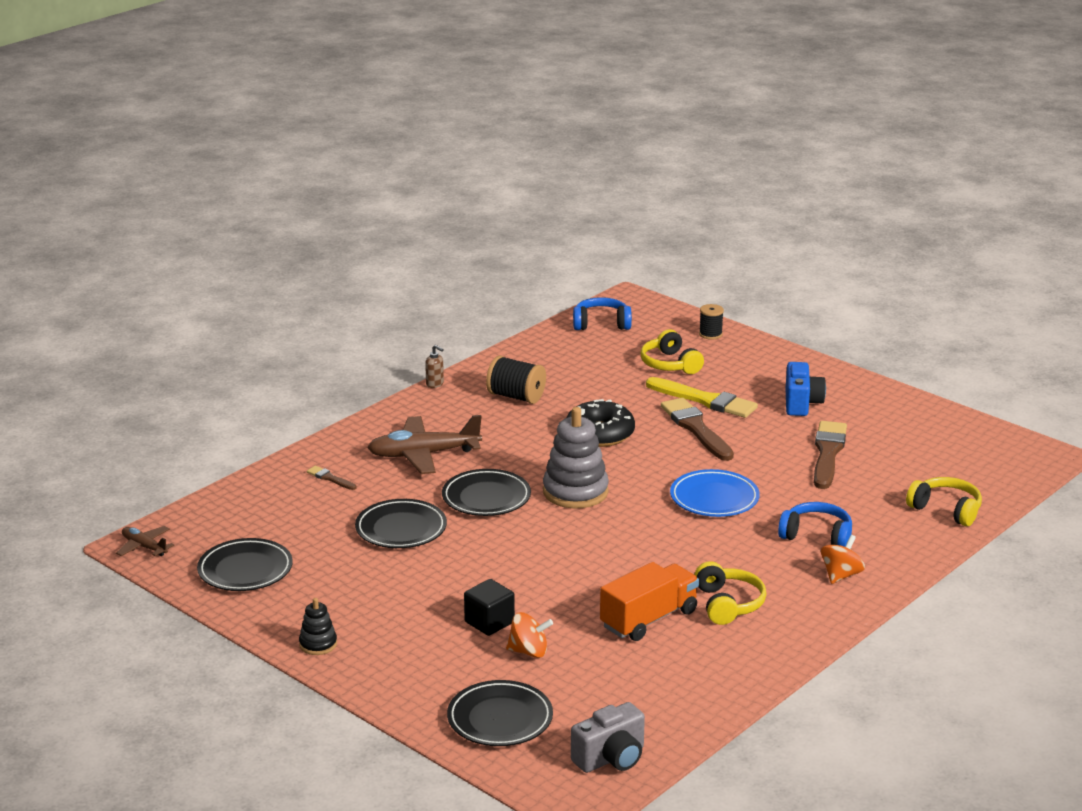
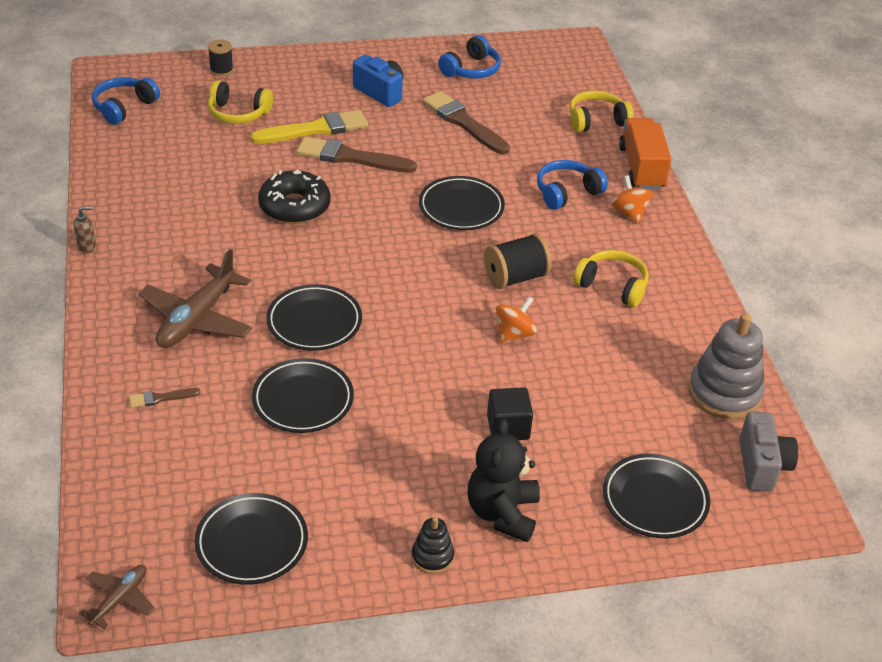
camera: 55 degrees left, 15 degrees up
(144, 547) = (120, 599): brown plane -> brown plane turned 135 degrees clockwise
(397, 656) = (502, 513): none -> black teddy bear
(516, 396) = (174, 215): black spool -> black spool (515, 277)
(529, 651) = (573, 428): orange spinning top -> orange spinning top (514, 334)
(575, 492) = (366, 269): grey stacking toy -> grey stacking toy (724, 393)
(649, 619) = (592, 337): orange truck -> orange truck (641, 168)
(714, 498) = (461, 207): blue plate -> black plate
(908, 426) = (471, 70): none -> blue headphones

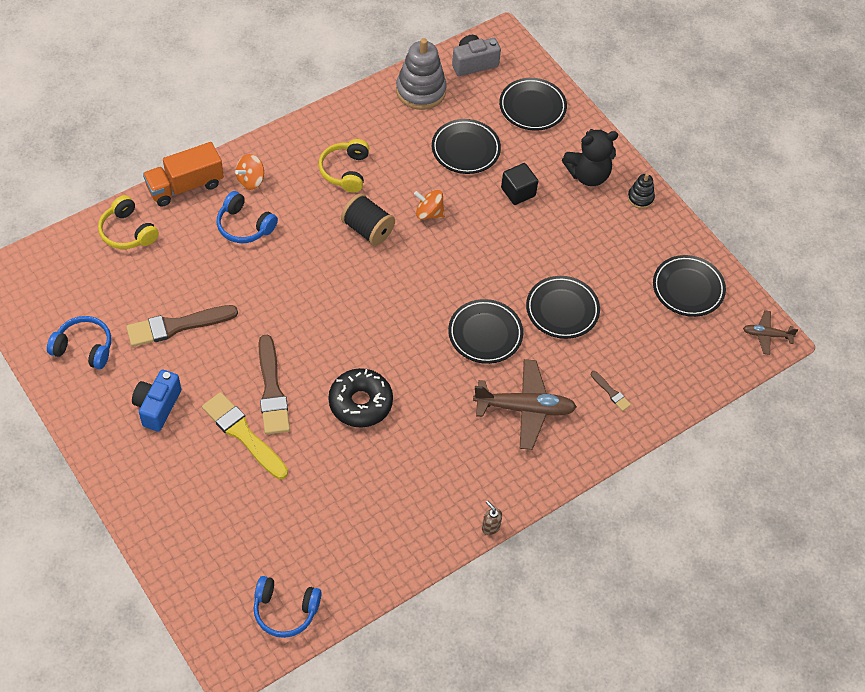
camera: 115 degrees left, 15 degrees up
(221, 70) = (180, 558): black spool -> none
(238, 113) = (248, 507): yellow headphones -> none
(461, 207) = (301, 289): black plate -> black plate (465, 149)
(463, 122) = (177, 326): brown brush -> brown brush turned 45 degrees clockwise

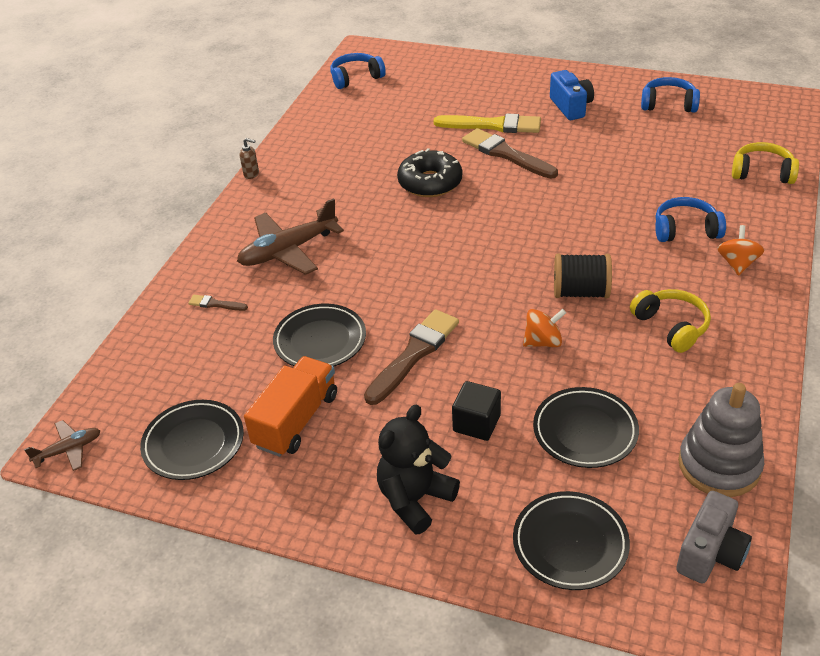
camera: 150 degrees right, 15 degrees down
(84, 348) = (668, 104): blue headphones -> blue headphones turned 150 degrees counterclockwise
(177, 326) = (628, 147): brown brush -> brown brush (414, 354)
(185, 186) = (779, 226): orange truck -> orange truck (296, 420)
(485, 334) = (376, 280): black plate -> none
(640, 198) = (325, 514): black stacking toy -> none

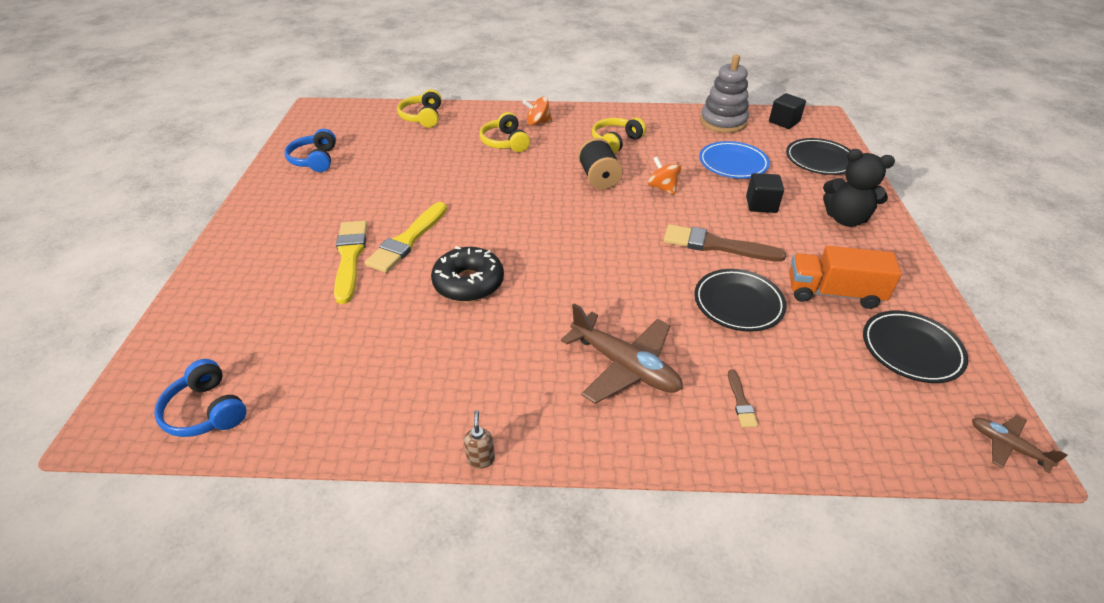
camera: 110 degrees left, 0 degrees up
(506, 154) = (407, 240): brown brush -> yellow brush
(571, 107) = (314, 211): blue camera -> none
(585, 431) = (733, 164): black plate -> blue plate
(685, 230) = (505, 142): blue headphones -> yellow headphones
(710, 553) = (784, 122): grey camera -> black cube

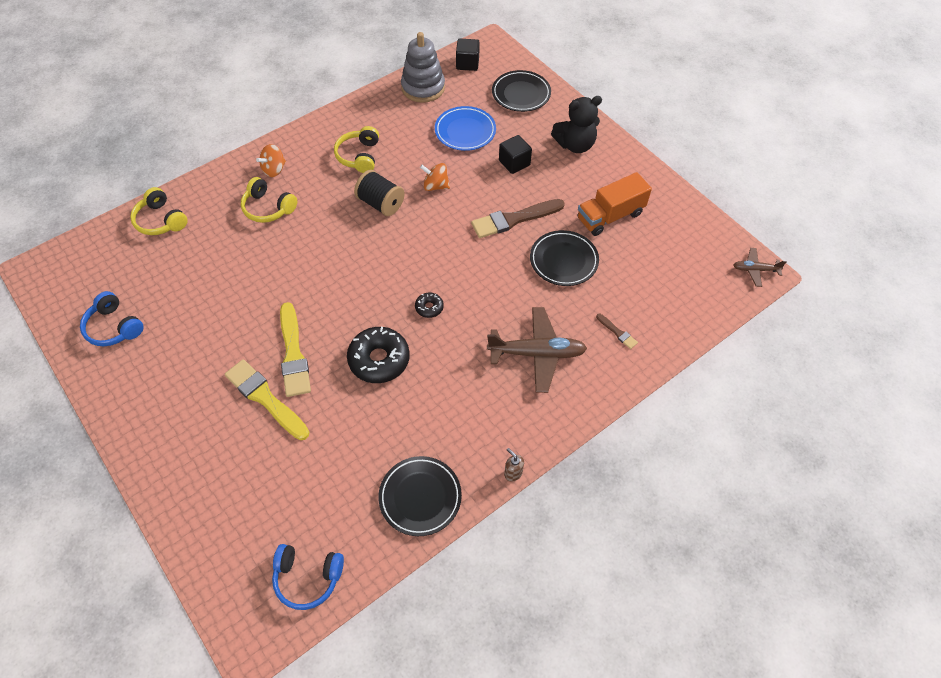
camera: 40 degrees left, 15 degrees up
(557, 269) = (429, 307): none -> black donut
(911, 350) = (676, 234): black plate -> black plate (420, 497)

